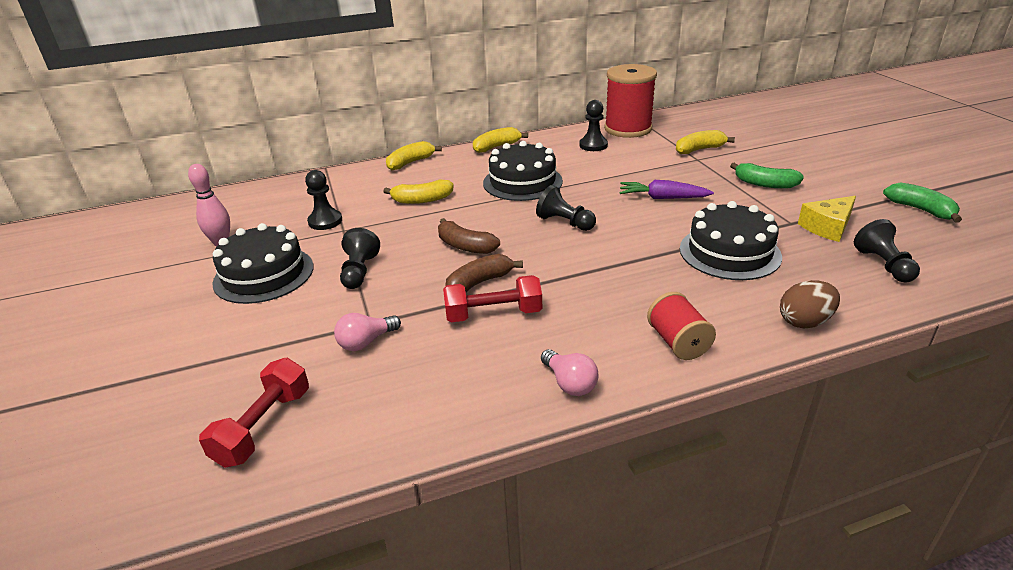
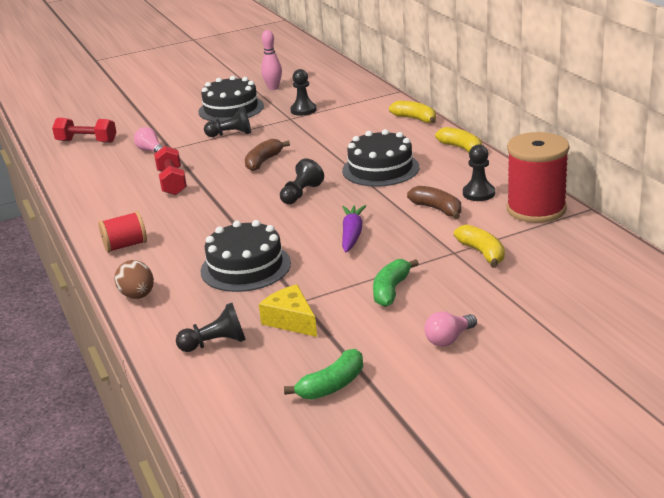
camera: 85 degrees right, 5 degrees down
(422, 200) = (340, 135): yellow banana -> none
(479, 283) = (211, 173): brown banana -> brown banana (437, 209)
(569, 383) = (95, 213): pink light bulb -> pink light bulb (449, 339)

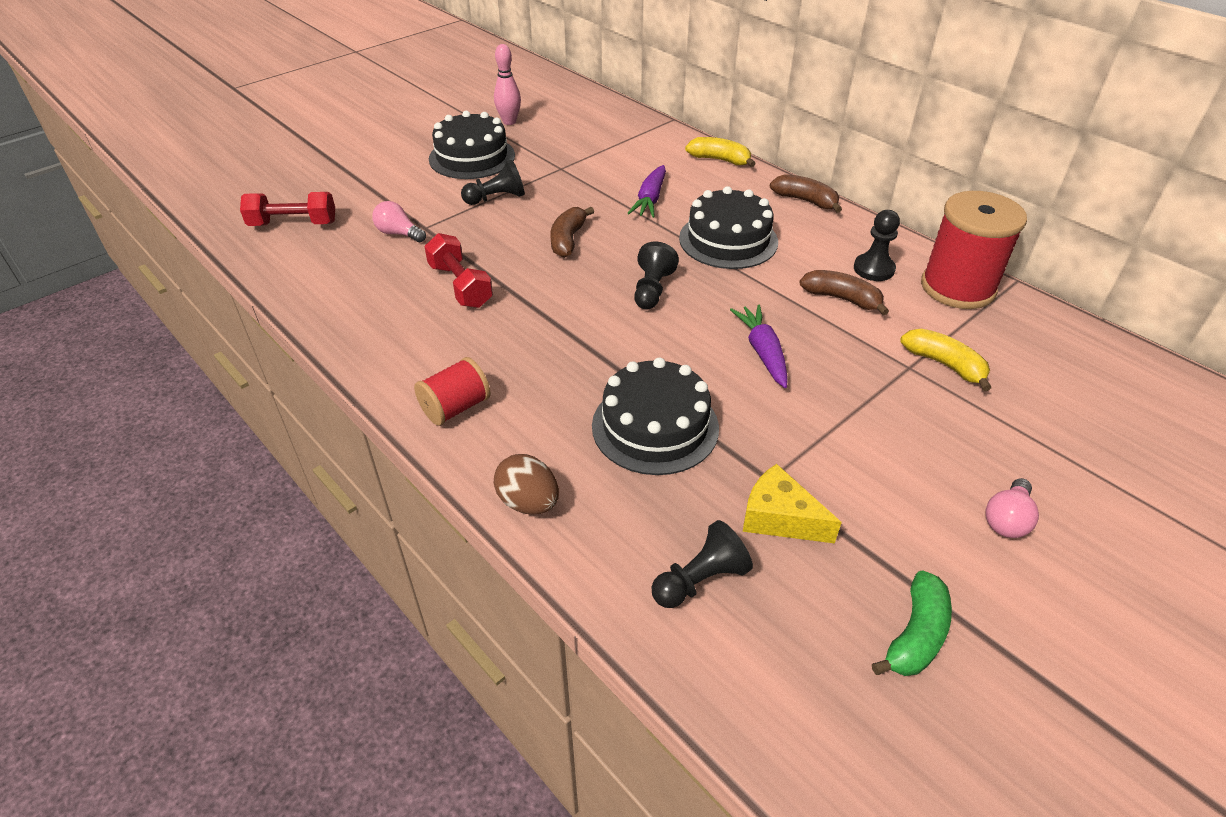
camera: 20 degrees left, 15 degrees up
(303, 110) = (570, 154): black pawn -> none
(341, 141) = (650, 199): none -> purple carrot
(391, 290) = (876, 443): green banana -> none
(461, 148) = (805, 201): yellow banana -> brown banana

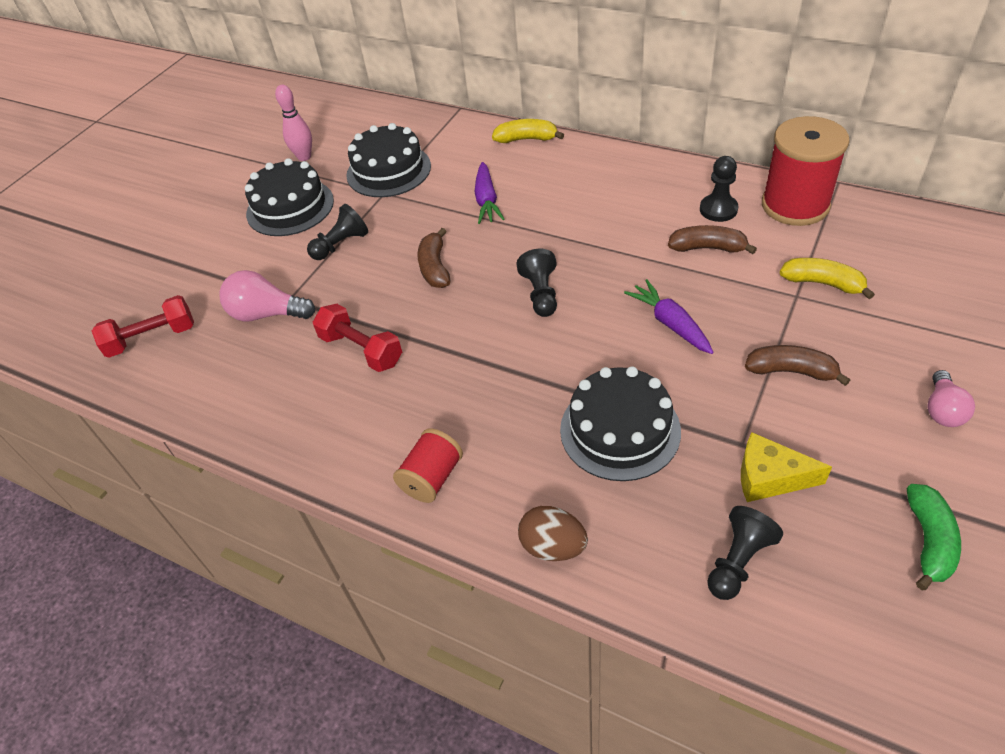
camera: 15 degrees left, 5 degrees up
(399, 234) = (267, 314): pink light bulb -> pink light bulb, size x1.51
(728, 240) = (579, 220): black cake -> black cake (388, 170)
(805, 201) = (624, 159): brown banana -> brown banana (791, 371)

